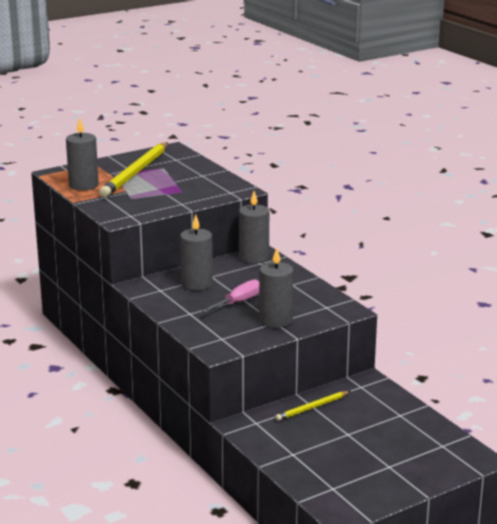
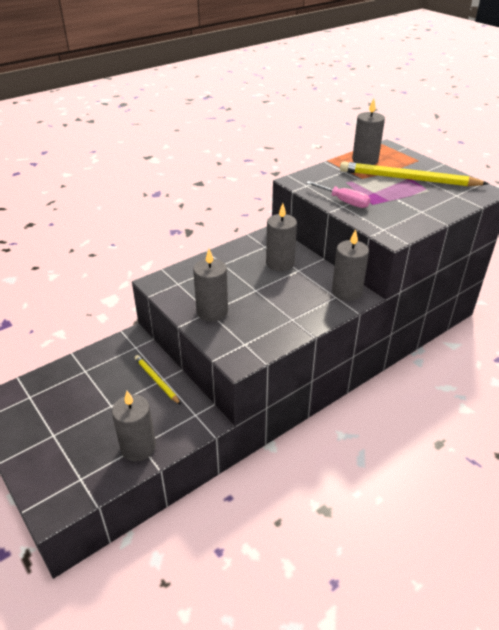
camera: 85 degrees right, 15 degrees up
(238, 302) = (246, 288): pink screwdriver -> pink screwdriver (343, 201)
(403, 416) = (138, 447): none -> grey candle

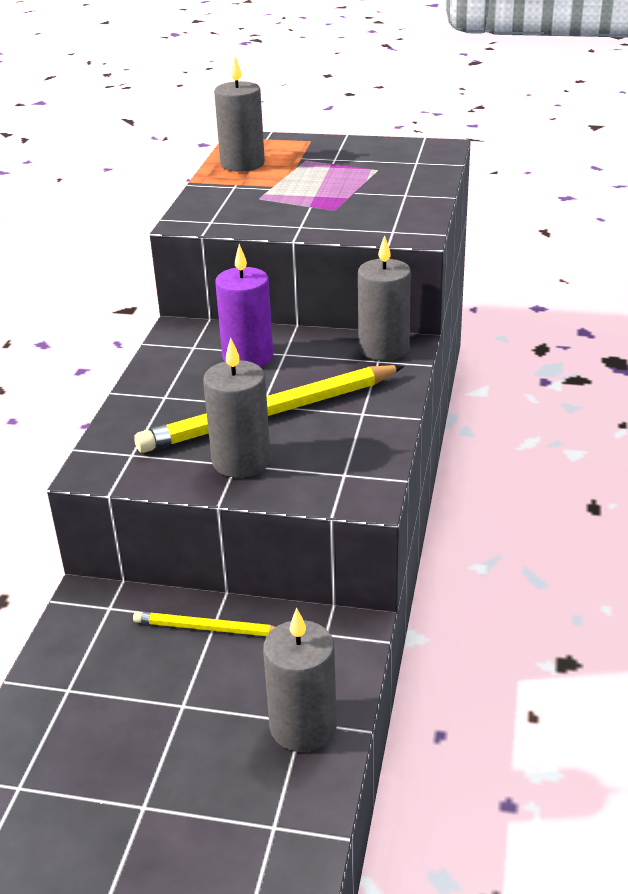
camera: 40 degrees left, 5 degrees down
(280, 263) = (247, 357): grey candle -> purple candle
(343, 201) = (293, 220): pink screwdriver -> none
(408, 179) = (333, 166): yellow pencil -> yellow pencil (271, 414)

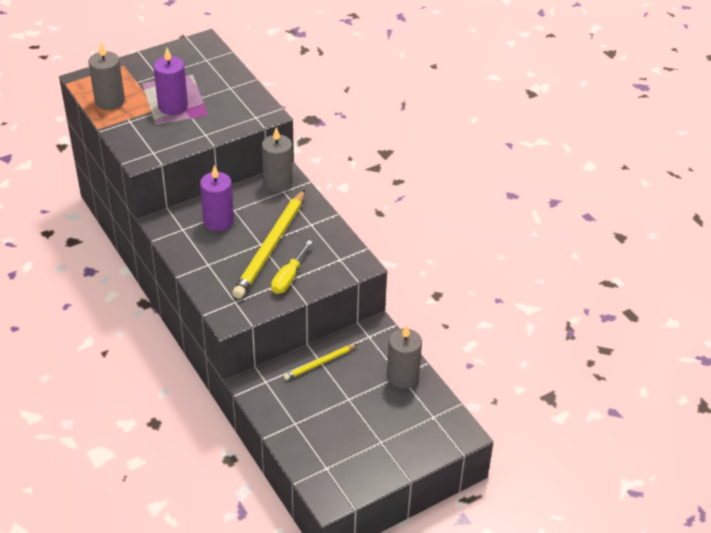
camera: 45 degrees left, 10 degrees up
(241, 461) = (289, 277): grey candle -> yellow screwdriver
(306, 189) = (173, 106): none -> purple candle

